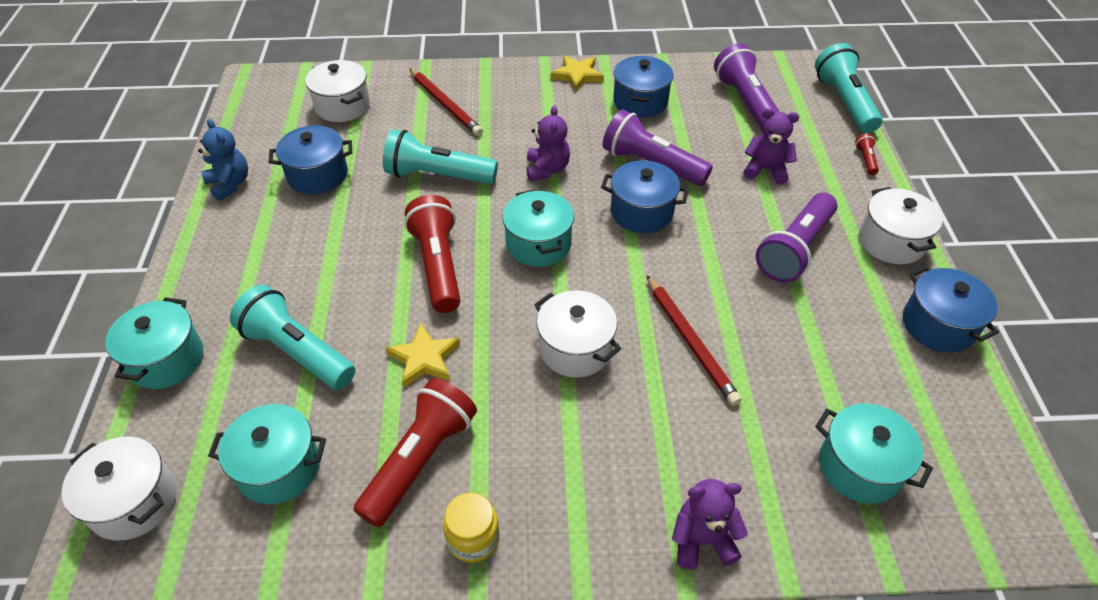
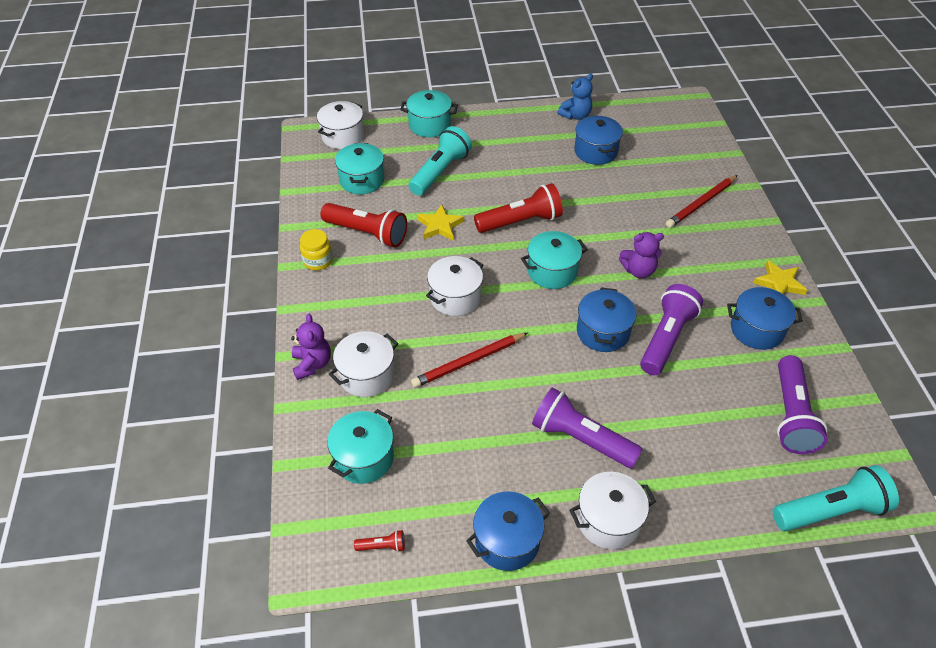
camera: 85 degrees right, 0 degrees up
(342, 106) = (677, 150): white pot -> white pot (366, 375)
(437, 176) = (612, 210): turquoise flashlight -> none
(745, 102) = (791, 415): purple flashlight -> purple flashlight turned 120 degrees clockwise
(766, 170) = (685, 425): purple teddy bear -> none
(865, 159) = (730, 517): red flashlight -> red flashlight (382, 546)

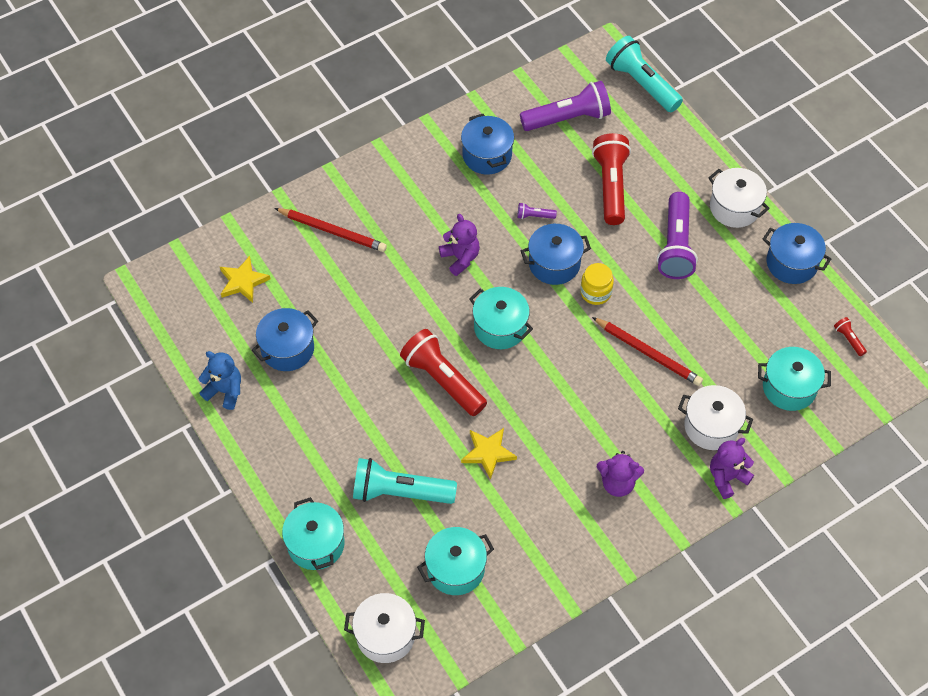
camera: 115 degrees left, 10 degrees up
(318, 261) = (602, 545): yellow jar -> yellow jar (595, 292)
(361, 290) = (617, 483): none -> purple teddy bear
(367, 233) = (537, 518): red flashlight -> red flashlight (611, 186)
(455, 297) = (580, 395): white pot -> none
(666, 338) = (534, 216): purple flashlight -> purple flashlight, size x0.42
(779, 283) = (418, 149): yellow star -> yellow star (243, 281)

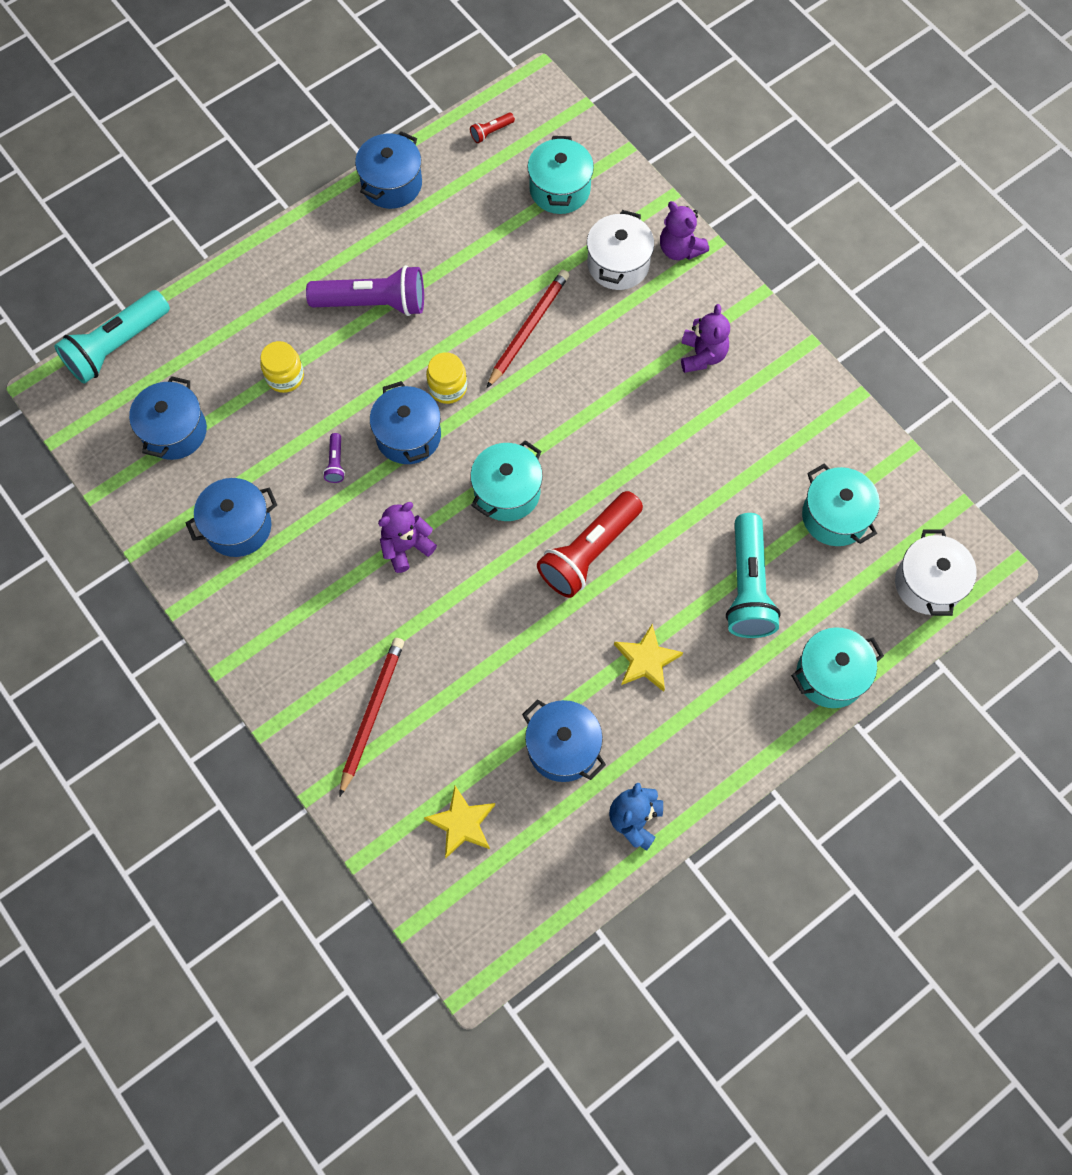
camera: 95 degrees left, 10 degrees up
(488, 453) = (682, 493): yellow star -> yellow star (646, 660)
(568, 118) = (174, 431): purple flashlight -> blue pot
(611, 186) = (285, 376): red flashlight -> yellow jar
(734, 208) = (314, 241): white pot -> none

